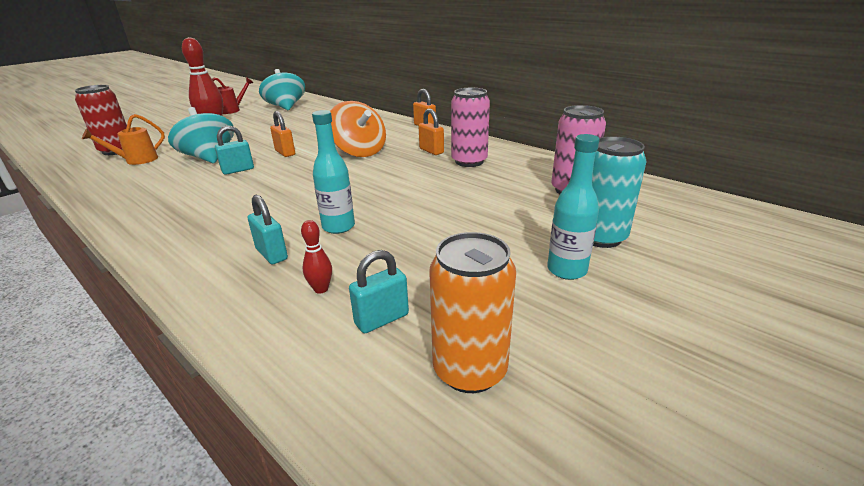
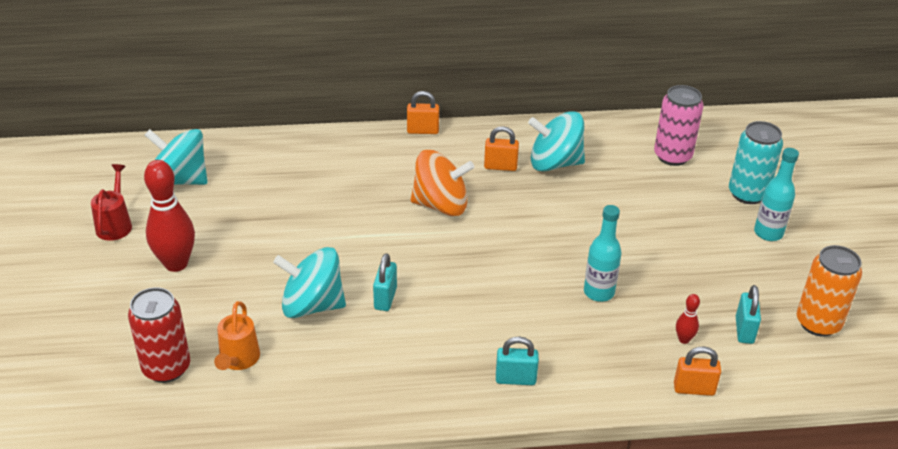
camera: 50 degrees left, 10 degrees up
(271, 254) = (607, 343): turquoise padlock -> turquoise padlock (515, 379)
(285, 153) = (373, 250): orange padlock -> orange padlock (694, 389)
(469, 161) = (554, 163): pink can -> turquoise spinning top

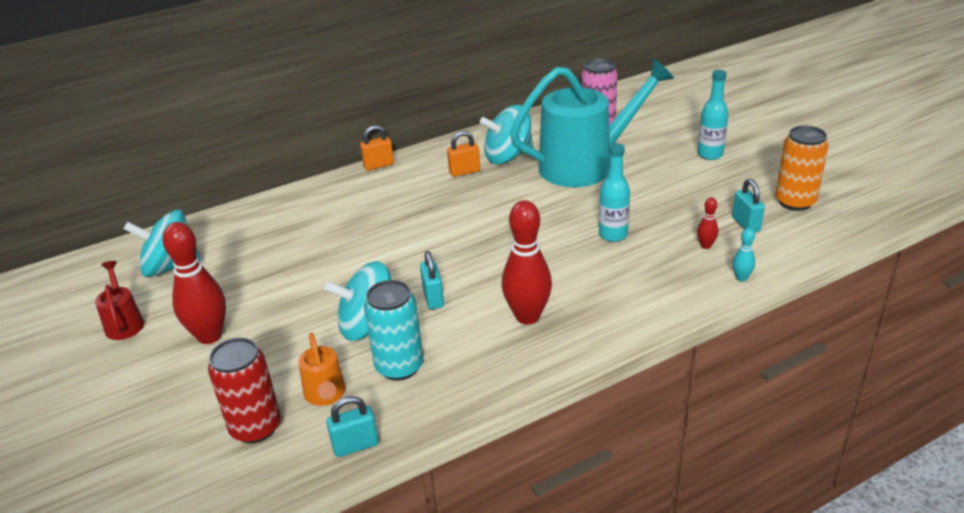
camera: 20 degrees left, 5 degrees down
(441, 205) = (433, 213): orange spinning top -> none
(458, 350) = (527, 316): none -> red bowling pin
(515, 379) = (593, 321): turquoise padlock -> turquoise padlock (355, 445)
(628, 201) = (586, 165): none -> turquoise watering can
(694, 389) = (741, 278): orange padlock -> turquoise bowling pin
(747, 194) = (674, 134): turquoise can -> turquoise can (399, 366)

